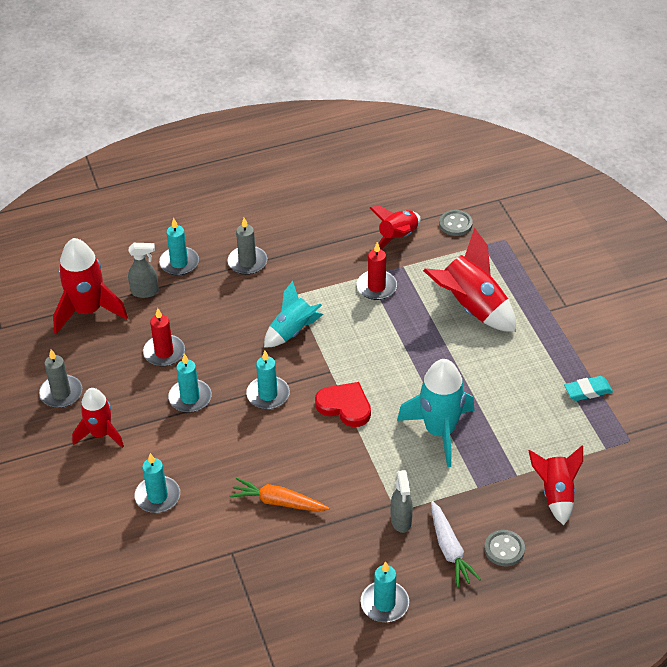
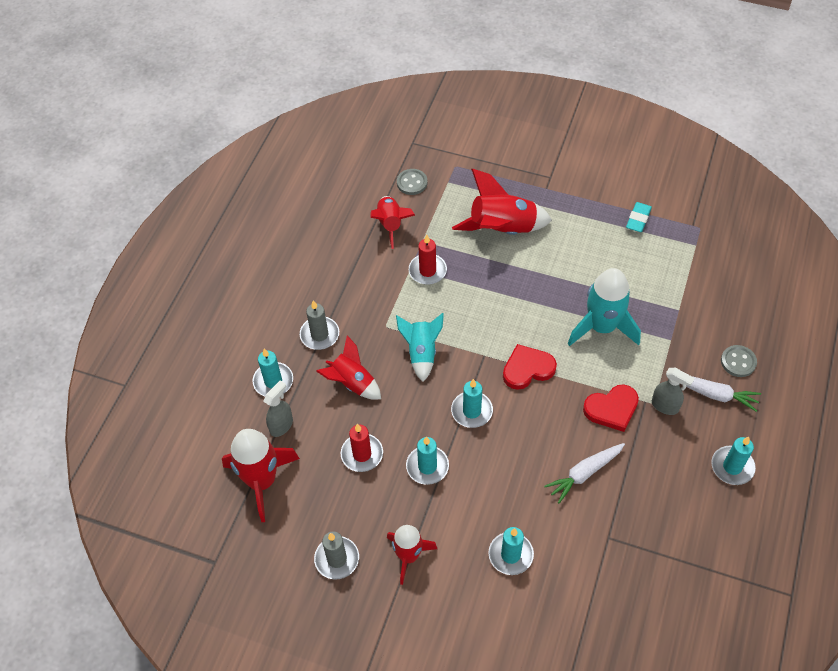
camera: 50 degrees left, 10 degrees up
(278, 502) = (584, 473): orange carrot -> white carrot
(361, 485) = (612, 409): none -> red heart
(556, 494) = (713, 299): red rocket -> red rocket (352, 383)

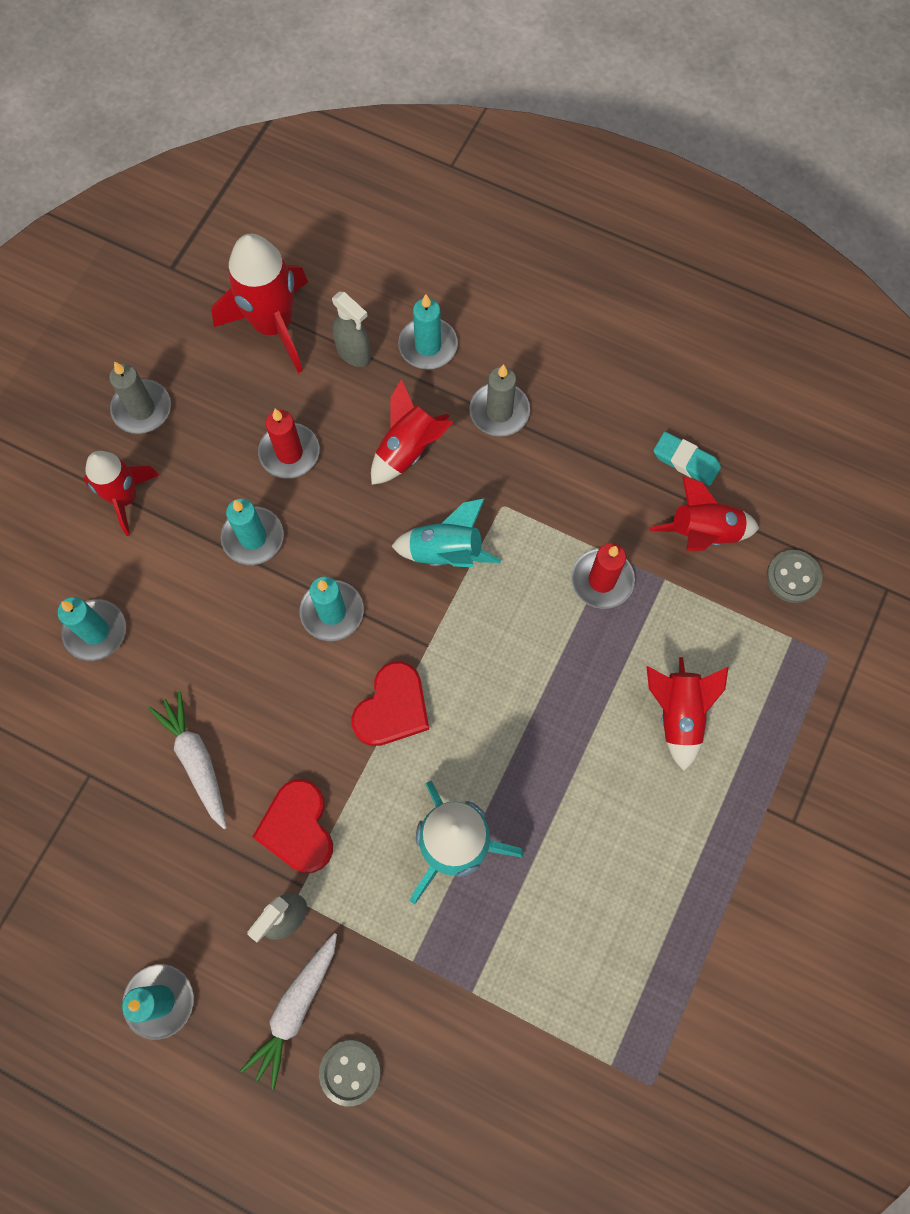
camera: 95 degrees right, 15 degrees up
(502, 229) = (678, 714): red rocket -> red rocket, size x0.65
(527, 369) = (392, 708): red heart -> red heart turned 45 degrees clockwise
(638, 219) = (681, 967): turquoise eraser -> turquoise eraser (685, 461)

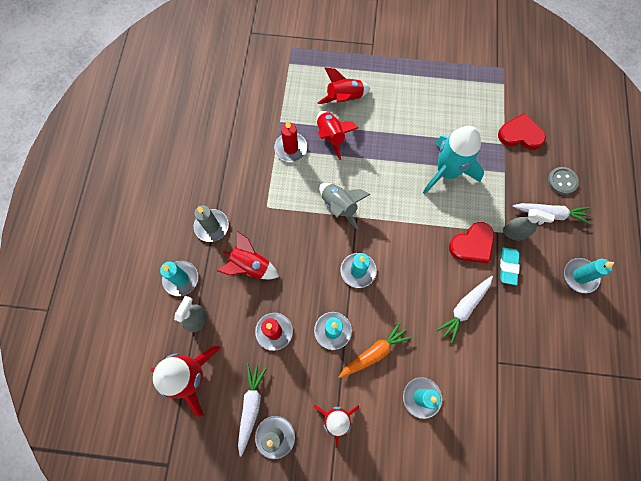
camera: 110 degrees left, 0 degrees up
(192, 588) = (374, 352): none -> orange carrot
(197, 390) = (251, 406): none -> white carrot
(392, 708) = (395, 222): red heart -> red heart (520, 134)
(446, 552) = (303, 225): turquoise rocket -> none
(458, 624) = (339, 206): none -> grey rocket
(685, 461) = (212, 129): turquoise eraser -> turquoise eraser (508, 266)
(703, 533) = (249, 111): red rocket -> red rocket (331, 136)
(793, 577) = (259, 69): grey button -> none

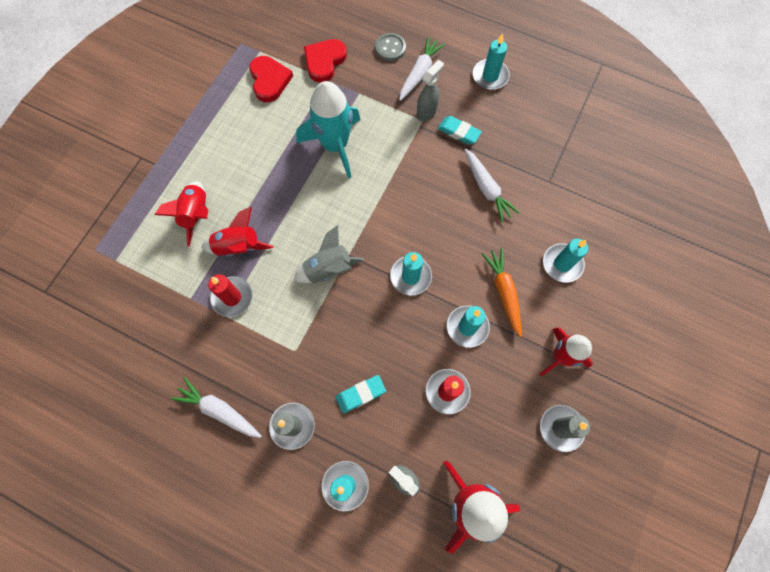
camera: 70 degrees left, 0 degrees up
(250, 266) = (361, 394): red rocket -> turquoise eraser
(251, 406) = (522, 444): white carrot -> white carrot (219, 410)
(472, 244) = (424, 154): red heart -> red heart (269, 80)

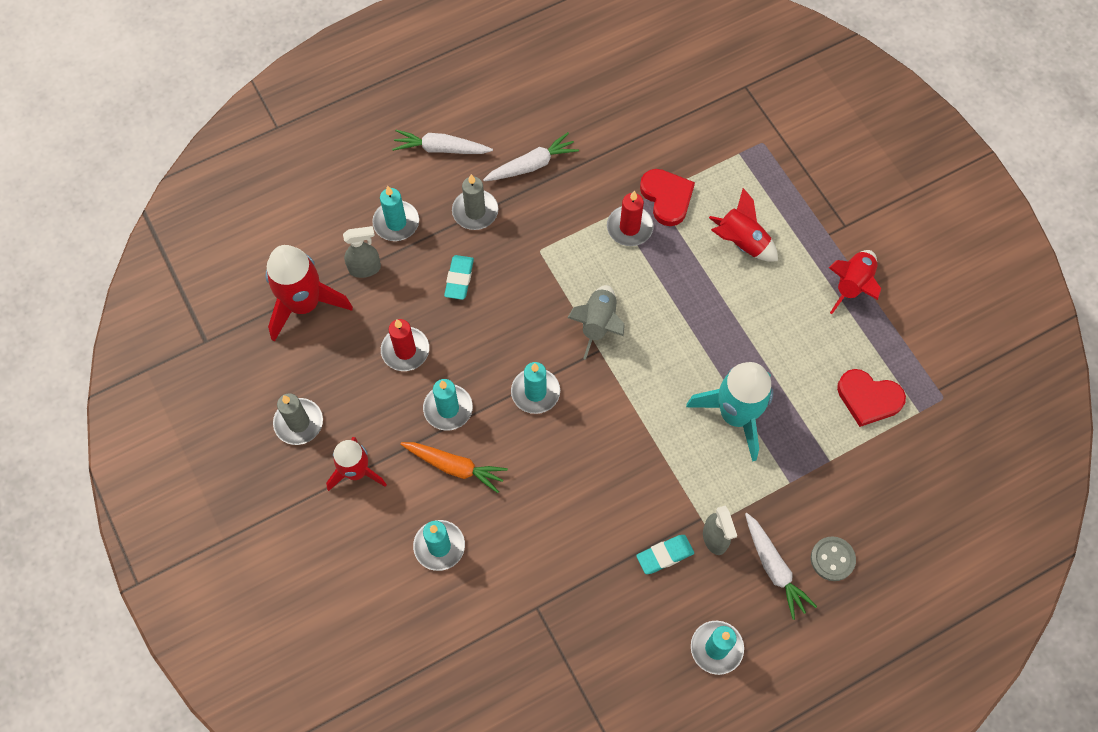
camera: 125 degrees right, 5 degrees down
(238, 246) = (679, 260): red rocket -> red rocket (852, 285)
(324, 61) = (859, 472): red heart -> red heart (667, 198)
(487, 189) = (575, 534): white carrot -> white carrot (441, 149)

